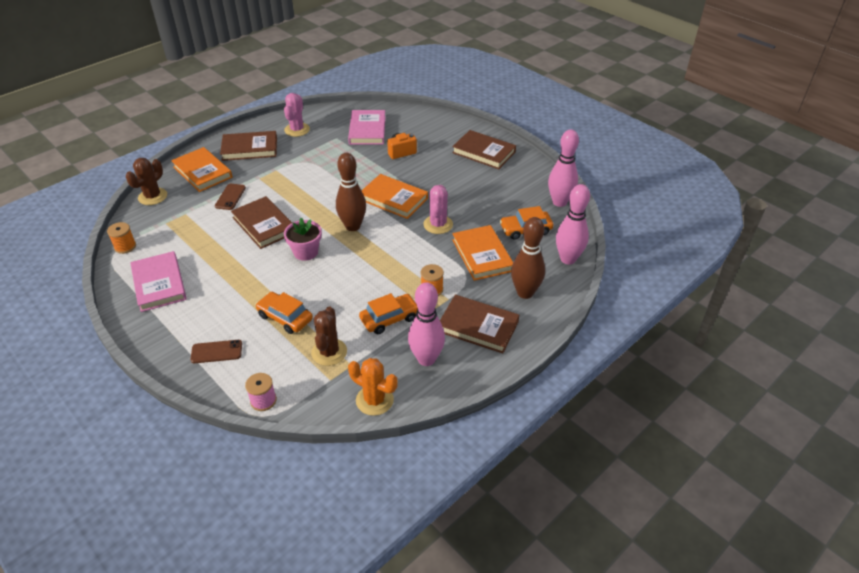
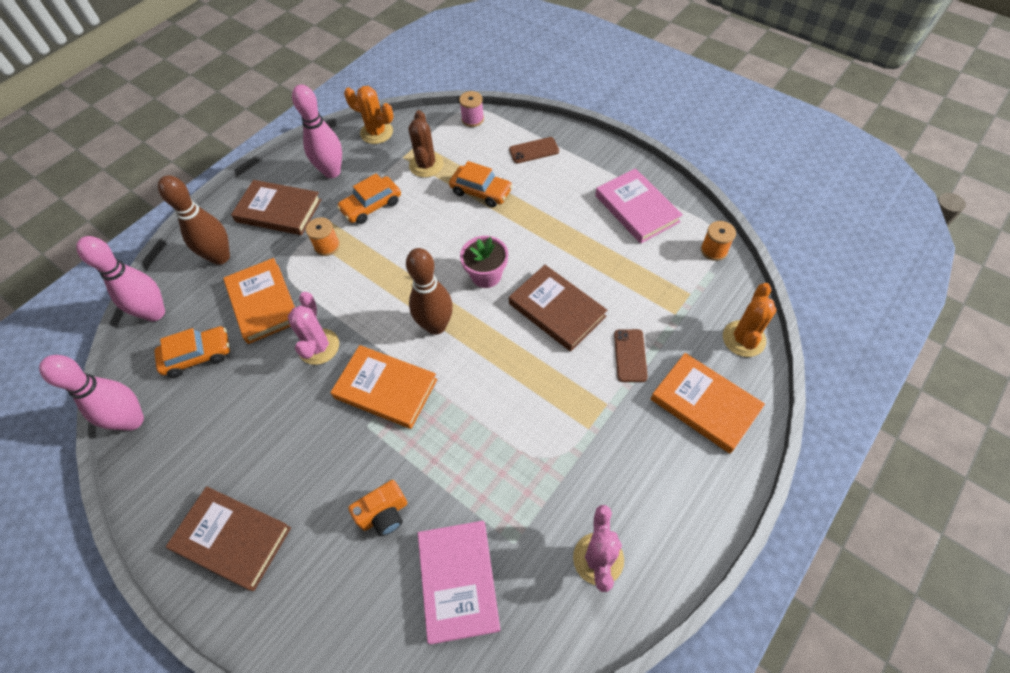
camera: 175 degrees right, 15 degrees up
(153, 196) = (743, 339): brown cactus -> orange cactus
(250, 148) = (660, 481): brown book -> none

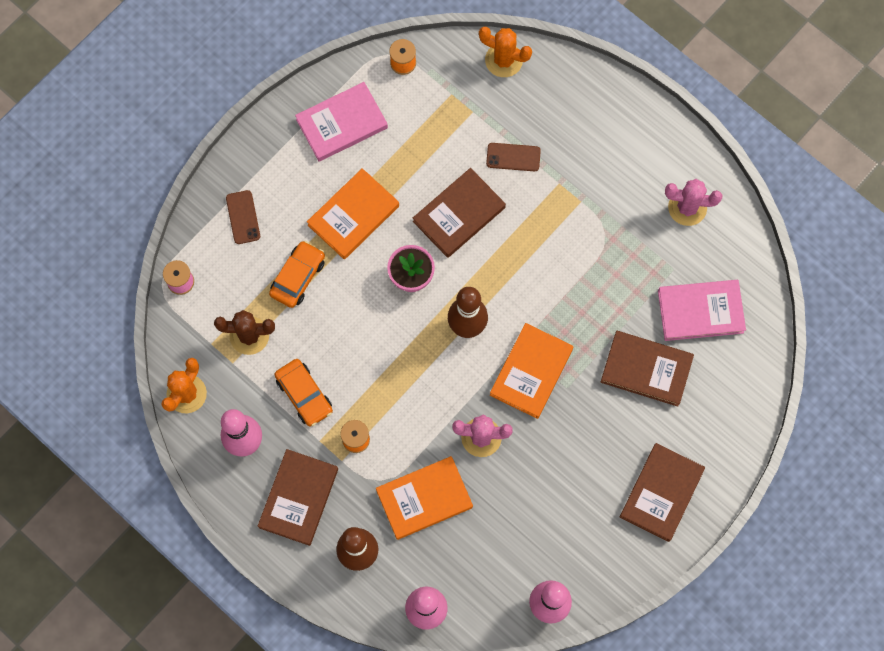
camera: 90 degrees left, 15 degrees up
(198, 355) = (481, 556): orange car -> none
(384, 514) = (646, 369): orange camera -> brown book
(704, 404) = (565, 105): orange book -> orange book (353, 216)

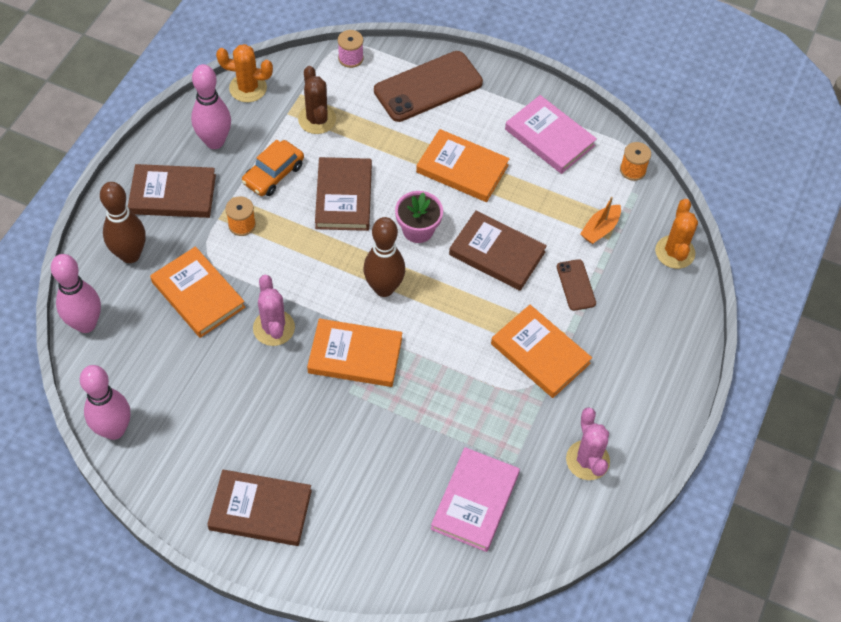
camera: 70 degrees right, 15 degrees down
(243, 217) = (428, 87): brown phone -> brown phone, size x2.02
(298, 277) = (385, 141): orange car -> none
(459, 115) = (600, 229): none -> orange boat
(574, 212) = (540, 354): none -> orange book
(646, 369) = (392, 462): brown book -> brown book (344, 197)
(700, 311) = (475, 501): pink book -> pink book turned 45 degrees clockwise

